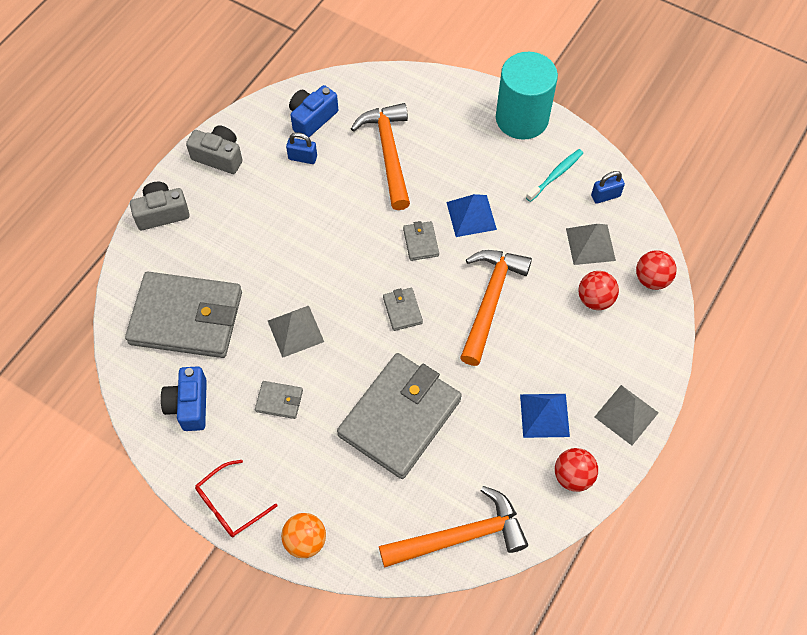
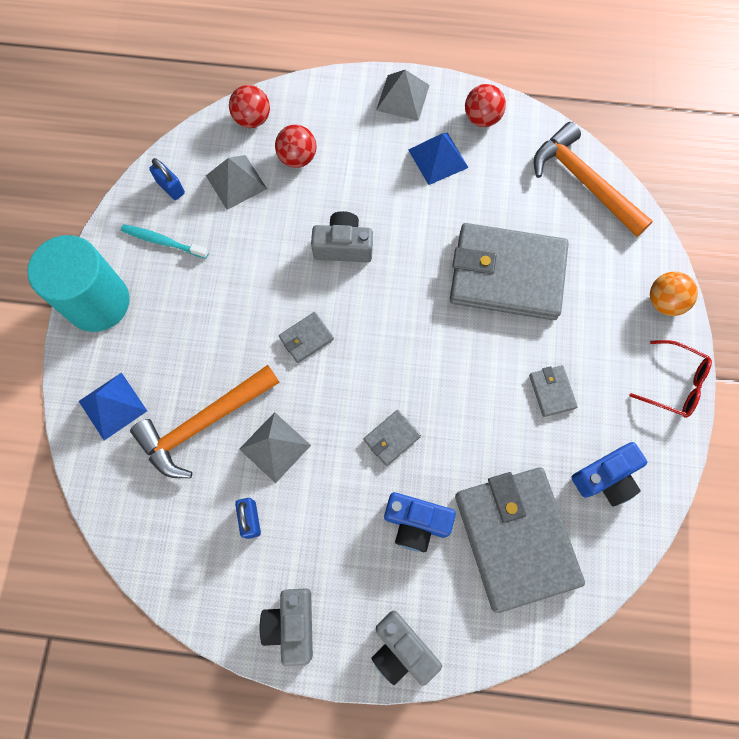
camera: 115 degrees left, 10 degrees up
(295, 331) = (470, 414): grey pyramid -> grey pyramid (275, 447)
(312, 118) = (188, 537): blue camera -> blue camera (416, 523)
(402, 310) = (394, 321): grey wallet -> grey wallet (392, 438)
(471, 215) = (250, 303): blue pyramid -> blue pyramid (112, 406)
(490, 300) = (343, 246): orange hammer -> grey camera

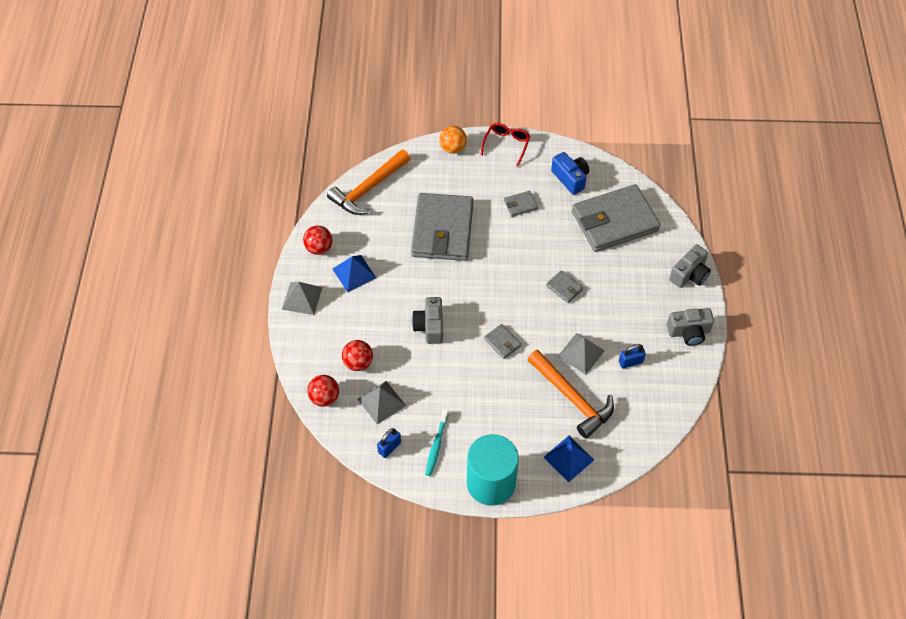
camera: 95 degrees left, 15 degrees down
(416, 523) = (615, 272): blue camera -> none

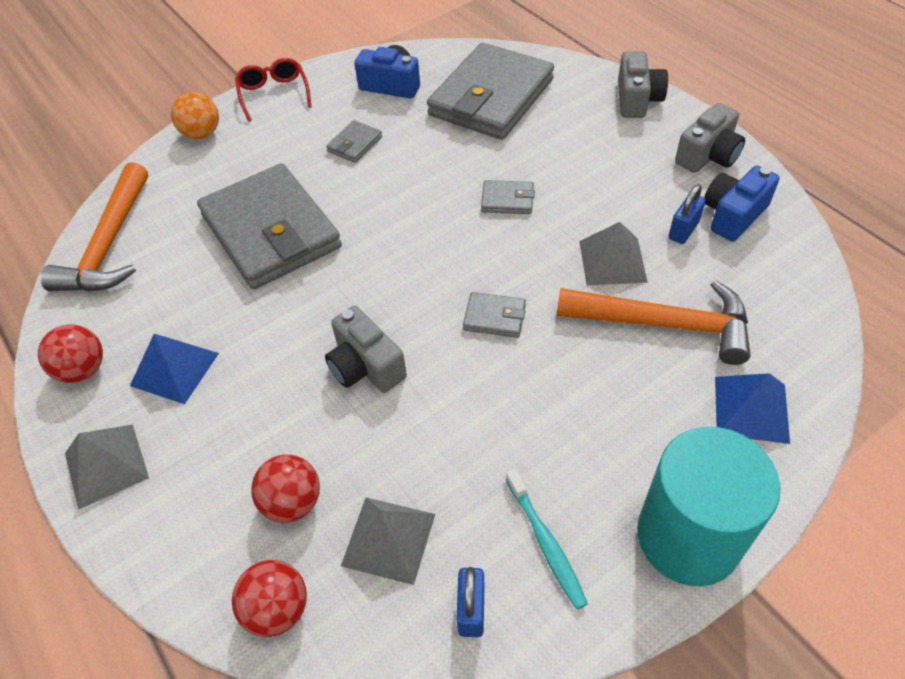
camera: 35 degrees left, 5 degrees down
(663, 371) = (733, 215): none -> blue camera

